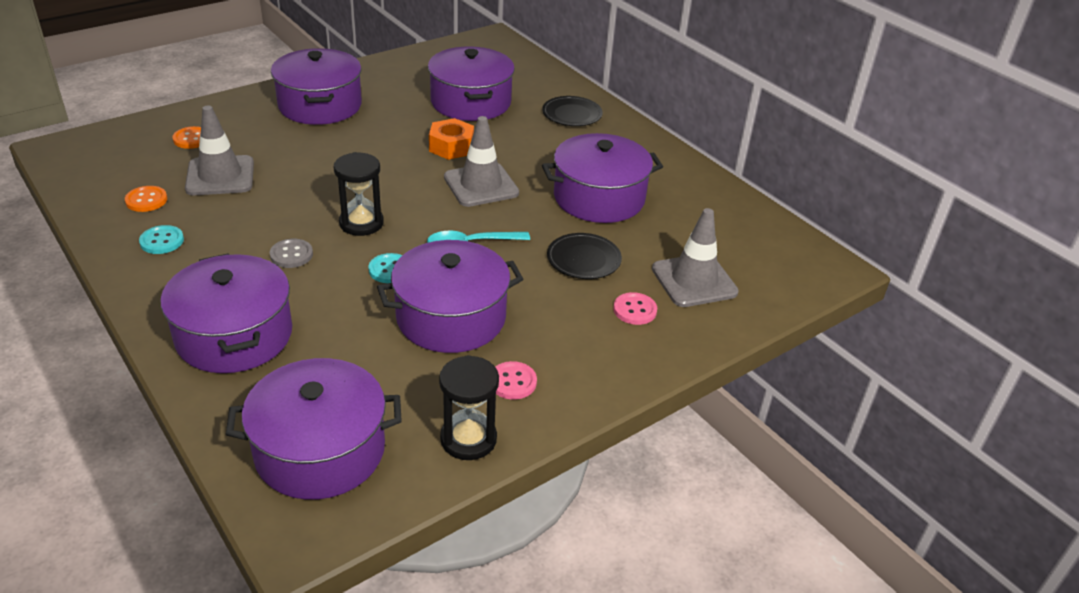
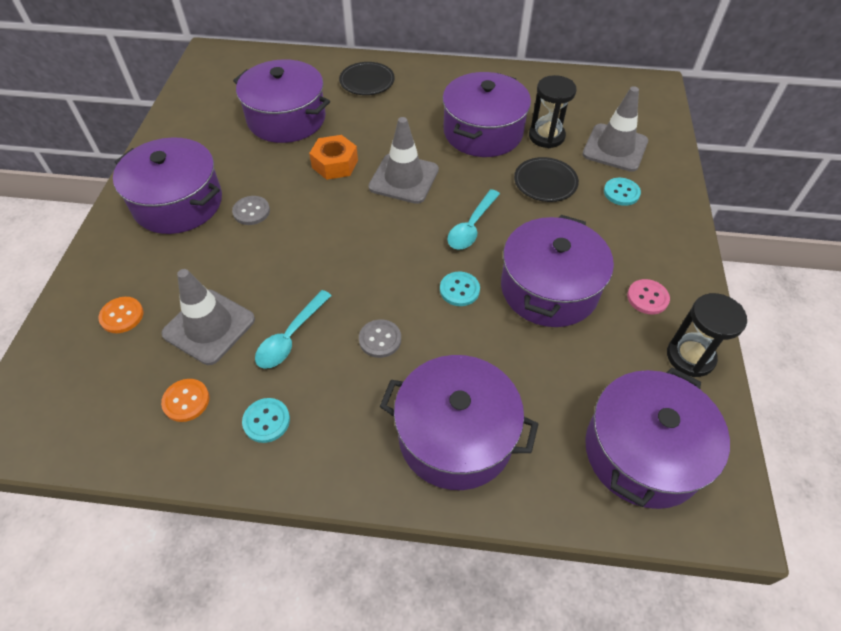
camera: 45 degrees left, 15 degrees up
(249, 214) = (290, 337): none -> turquoise spoon
(351, 137) = (251, 211): none -> grey button
(361, 223) = (381, 272): black hourglass -> black hourglass (546, 136)
(635, 310) = (621, 193): pink button -> turquoise button

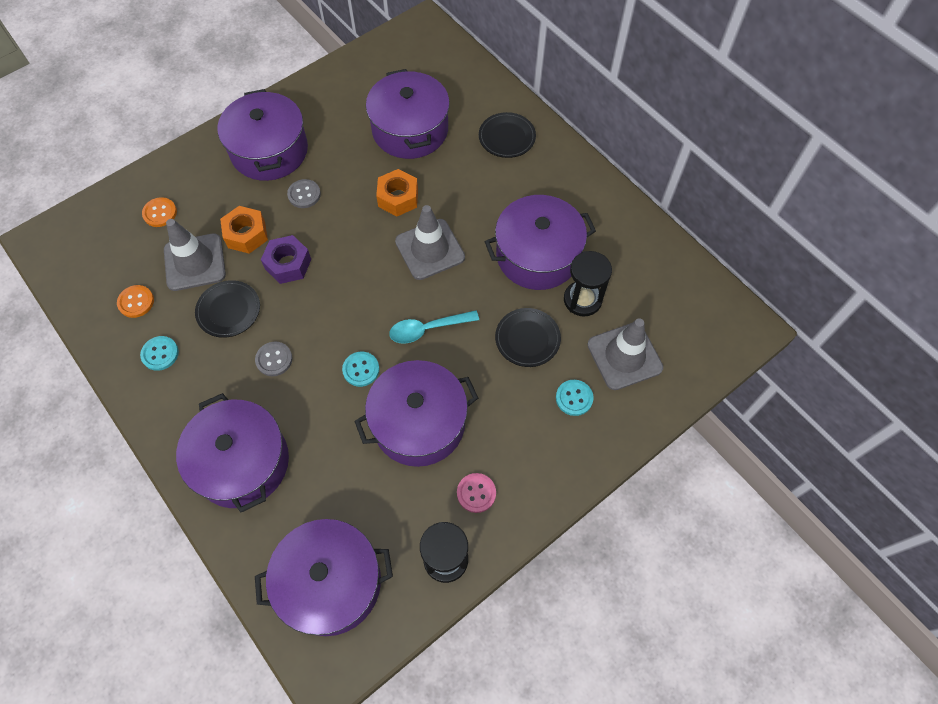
camera: 45 degrees right, 10 degrees up
(234, 272) = (246, 234): none -> orange nut
(290, 337) = (228, 310): turquoise spoon -> black plate
(301, 266) = (288, 264): none -> purple nut

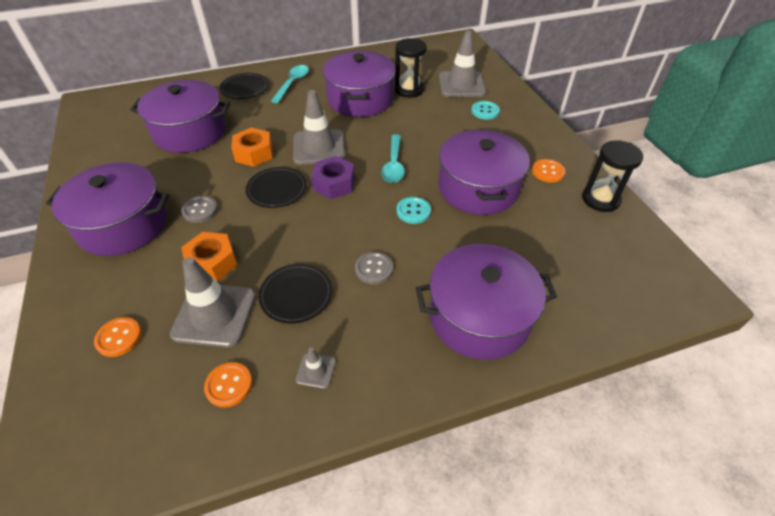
camera: 70 degrees left, 15 degrees down
(160, 354) = (316, 370): turquoise button -> grey traffic cone
(288, 264) = (271, 237): purple nut -> purple nut (334, 184)
(330, 583) = (614, 273): purple pot -> none
(476, 493) = (548, 172): pink button -> orange button
(527, 339) = (428, 119): black plate -> black plate (277, 189)
(537, 176) = (292, 83): none -> turquoise spoon

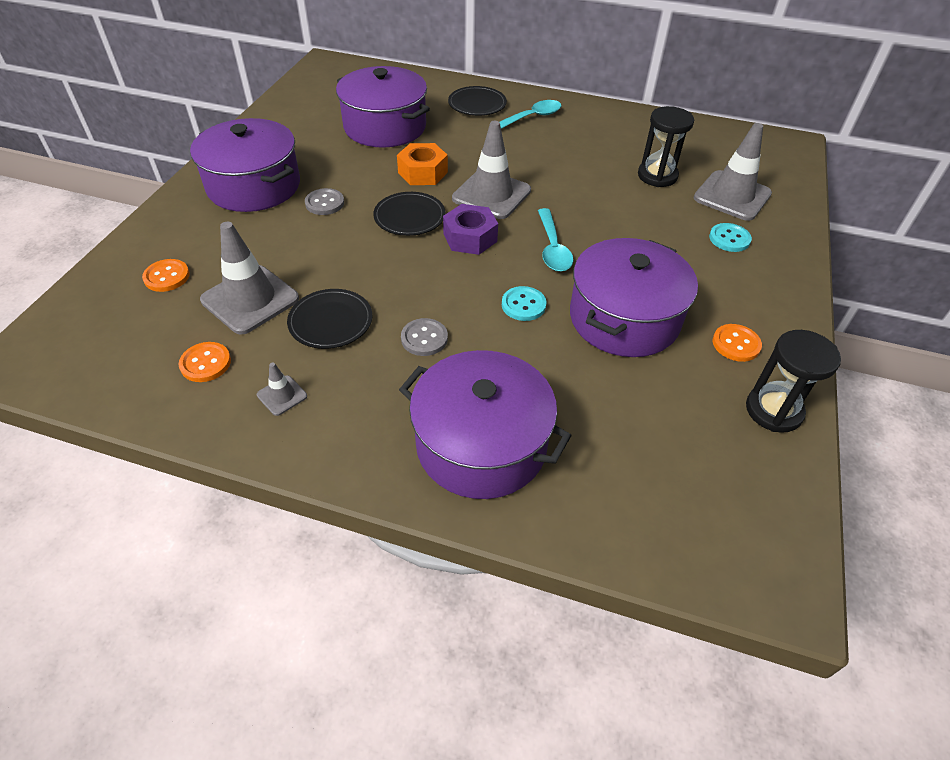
camera: 35 degrees right, 0 degrees up
(212, 263) = (290, 255): orange nut -> none
(360, 99) = (588, 163): purple pot -> none
(394, 165) = (552, 248): turquoise spoon -> turquoise spoon turned 45 degrees counterclockwise

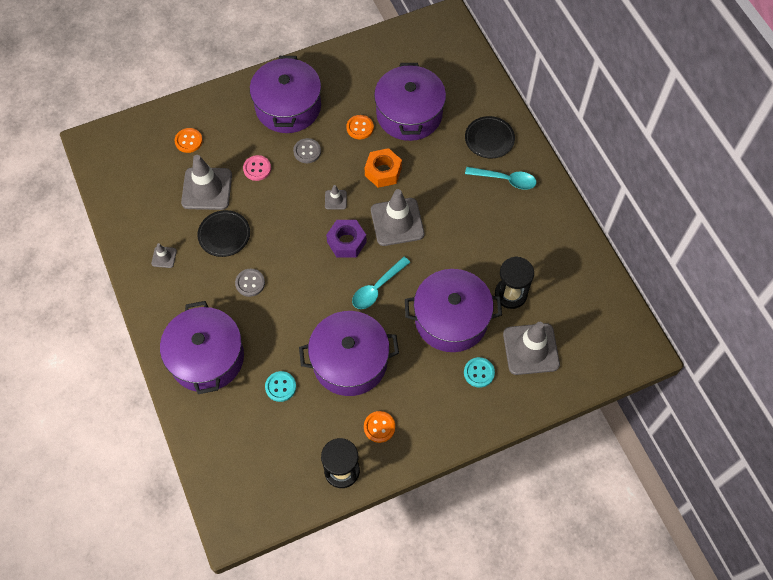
camera: 50 degrees right, 15 degrees up
(205, 363) = (154, 211): orange button -> orange button (360, 128)
(288, 247) = (257, 168): none -> pink button
(409, 217) = (335, 200): black plate -> grey traffic cone
(523, 305) = (315, 308): turquoise button -> turquoise button (280, 387)
(646, 222) = (451, 319): none -> purple pot

